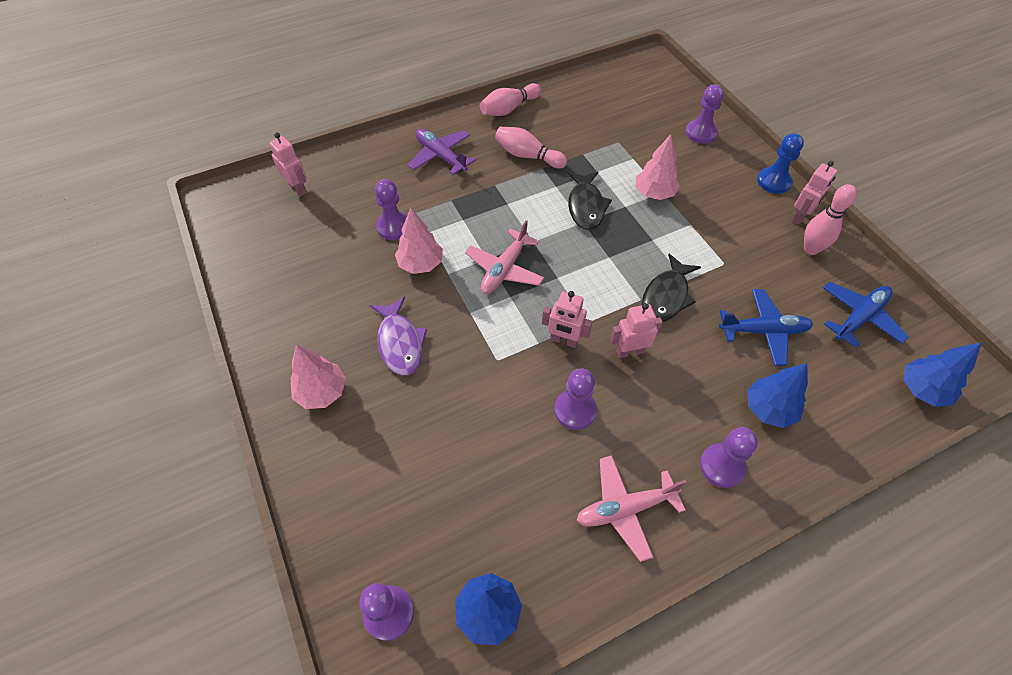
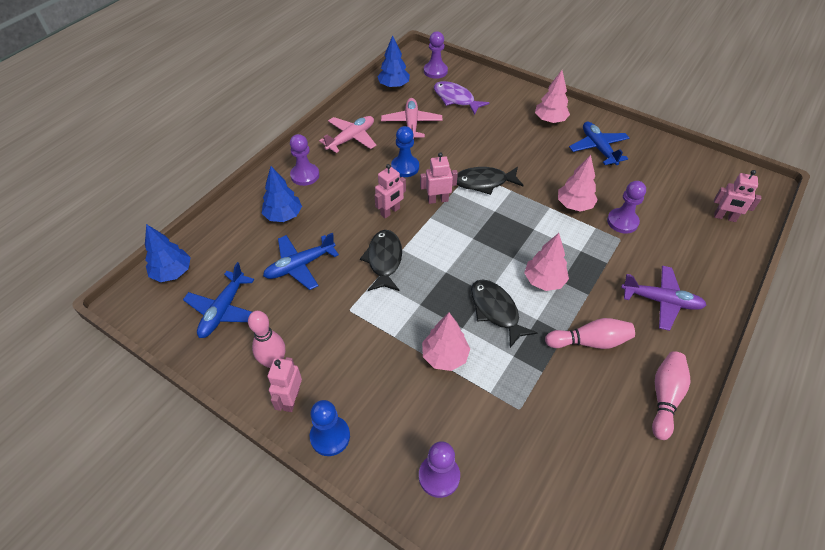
camera: 150 degrees right, 5 degrees down
(315, 318) = (598, 148): none -> blue plane
(400, 343) = (535, 157): purple fish -> purple fish (455, 99)
(492, 338) = (484, 182): none -> black fish
(504, 269) = (514, 227): pink plane -> pink plane (411, 124)
(522, 210) = (544, 281): none -> pink tree
(575, 410) = (405, 167): purple pawn -> blue pawn

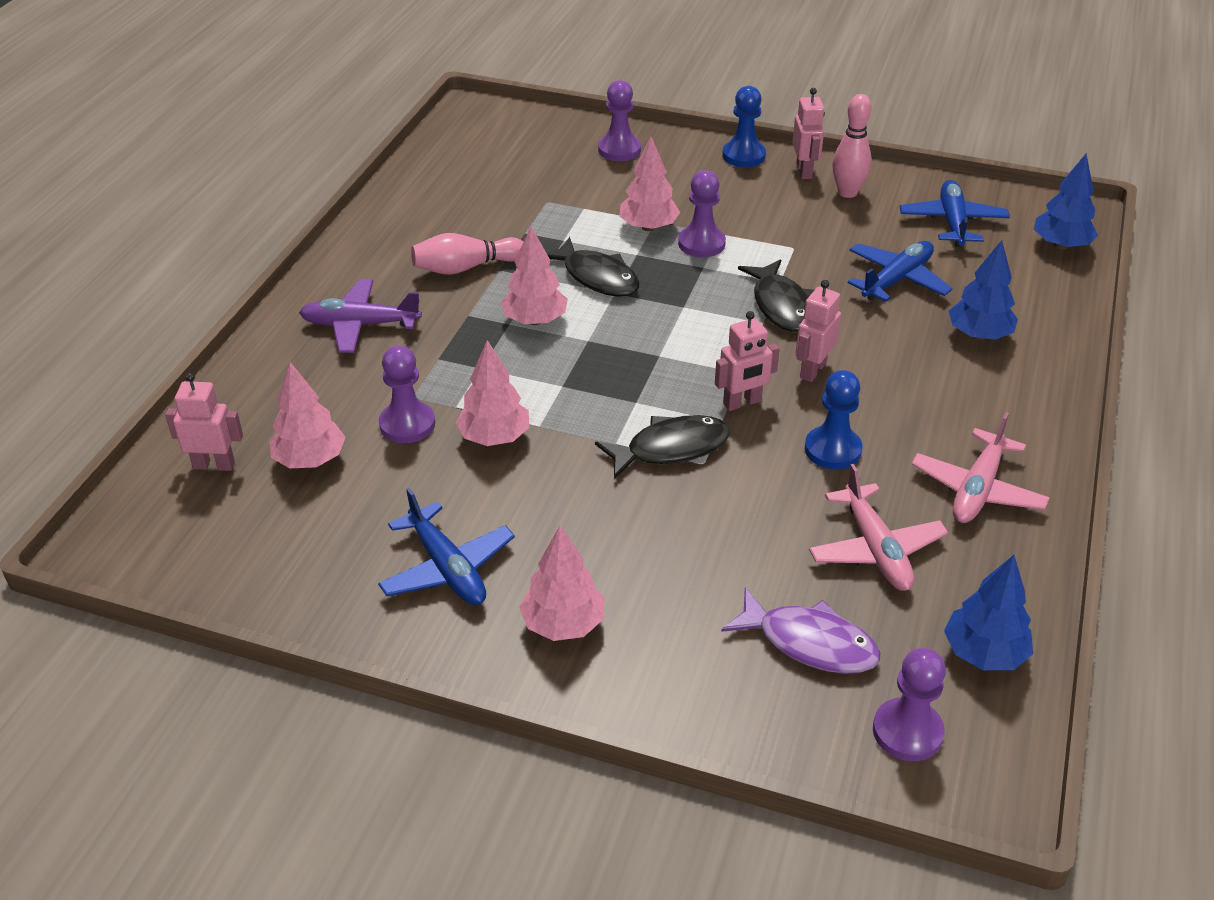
camera: 165 degrees right, 10 degrees down
(305, 175) = (1002, 401): purple pawn -> purple pawn (701, 243)
(665, 397) = (374, 235): pink bowling pin -> none
(673, 211) = (310, 460): none -> pink tree

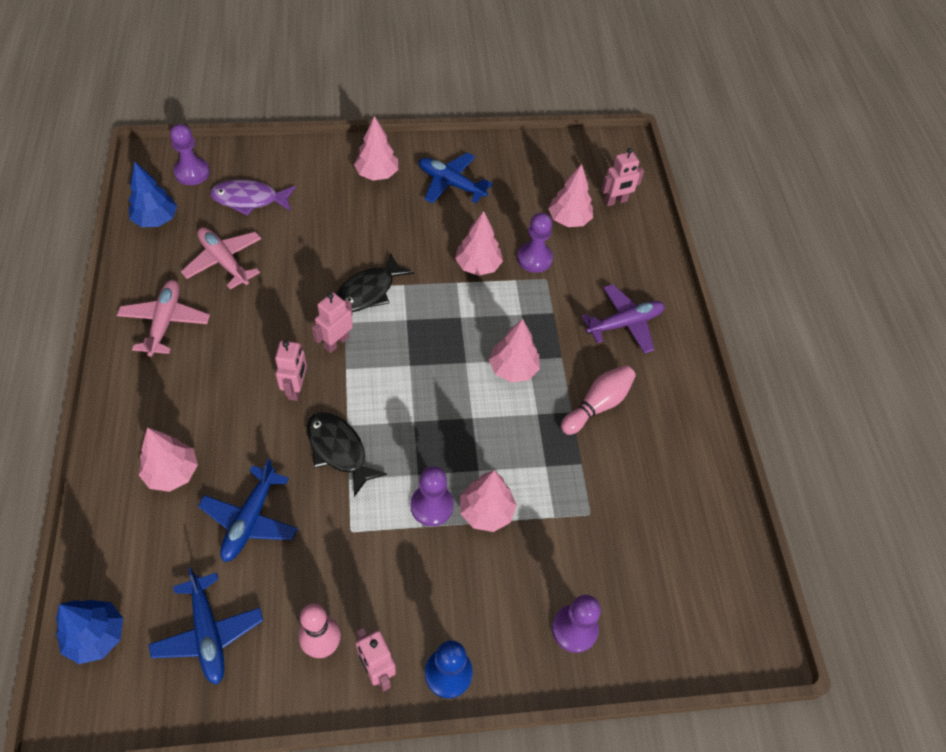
camera: 150 degrees right, 15 degrees up
(597, 277) = (494, 431): black fish -> none
(832, 450) = (265, 323): blue pawn -> none
(979, 335) = (172, 473): blue tree -> pink tree

